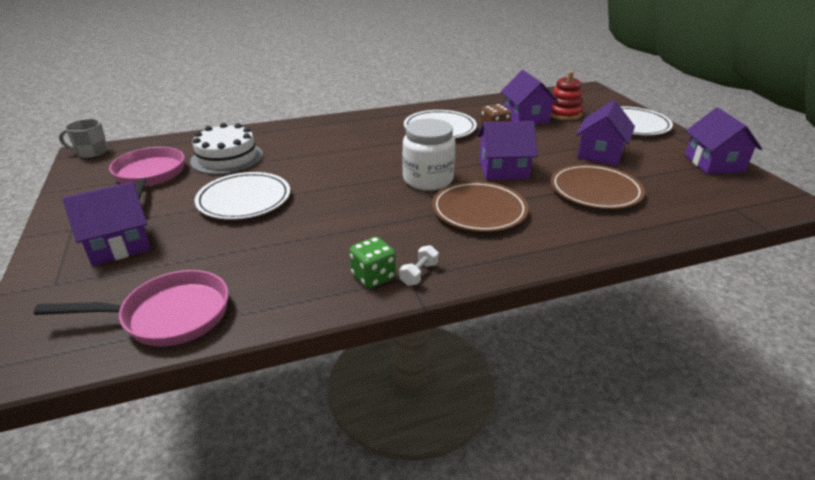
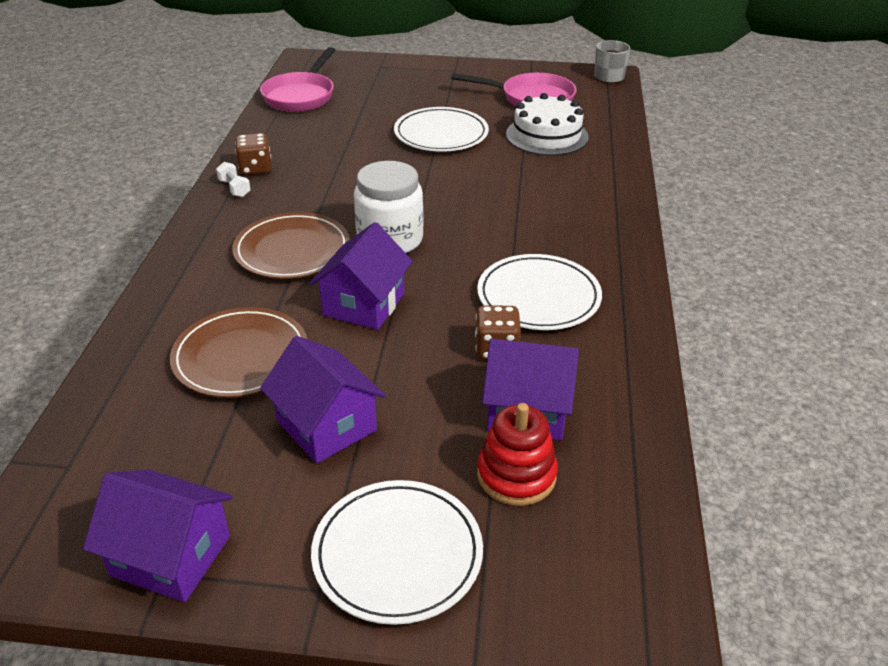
camera: 115 degrees right, 5 degrees up
(119, 245) = (411, 84): purple house -> none
(373, 277) = (255, 169): green dice -> brown dice

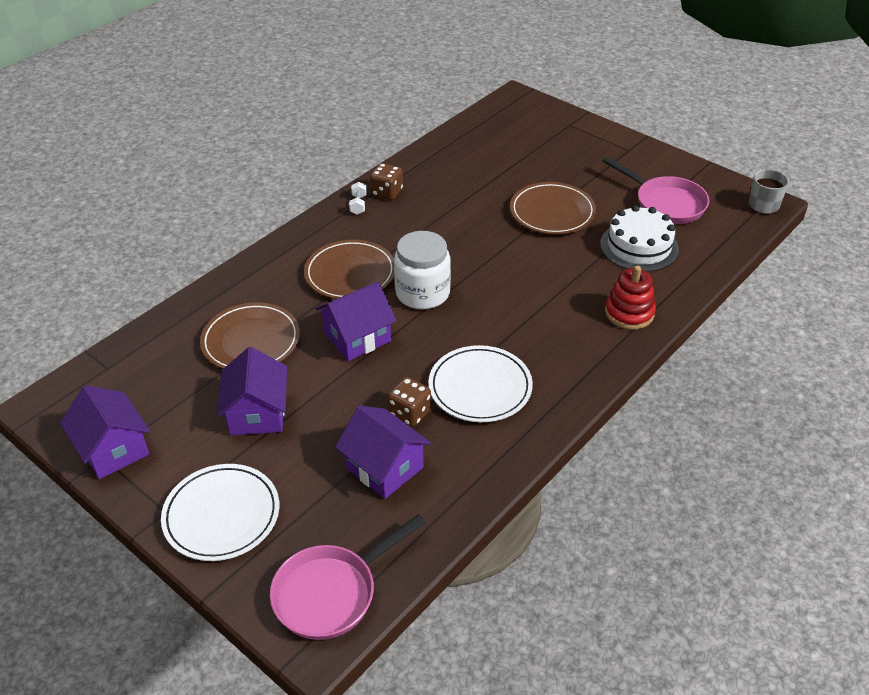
camera: 35 degrees right, 5 degrees up
(301, 96) = (479, 134): pink pan -> pink pan (332, 593)
(441, 134) = (552, 212): white plate -> brown plate
(516, 475) = (333, 506): red stacking toy -> red stacking toy (629, 313)

